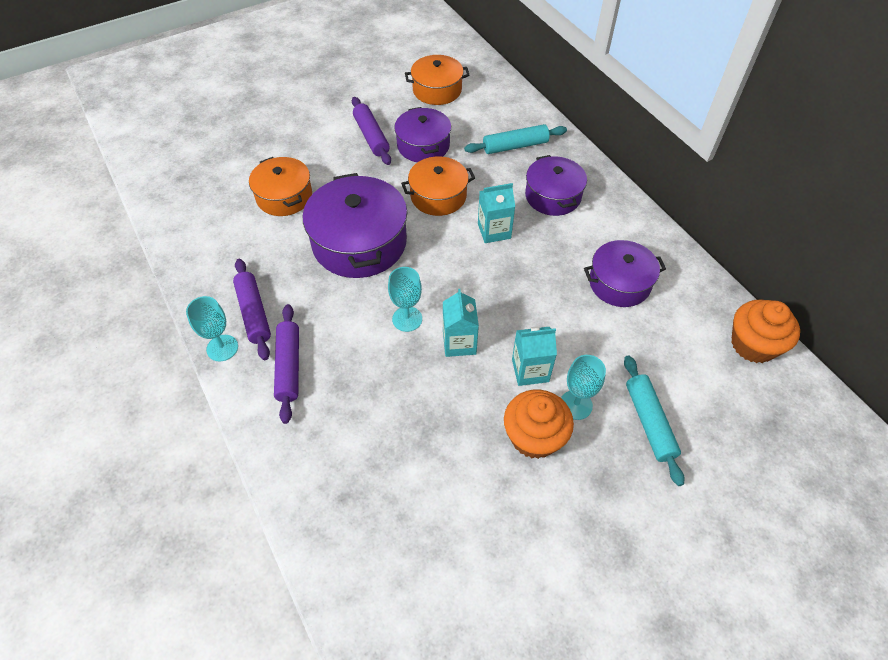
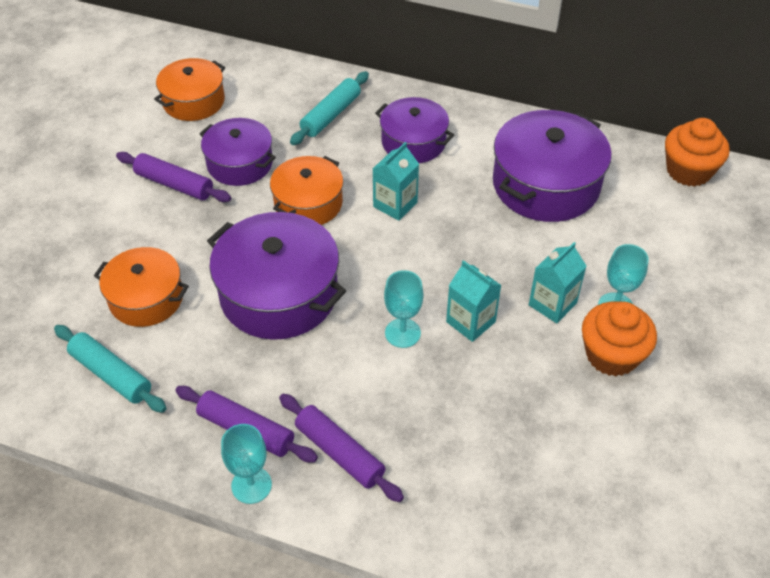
camera: 40 degrees left, 5 degrees down
(619, 283) = (546, 184): purple pot -> purple pot, size x1.60
(649, 422) = (680, 281): turquoise rolling pin -> turquoise rolling pin (111, 374)

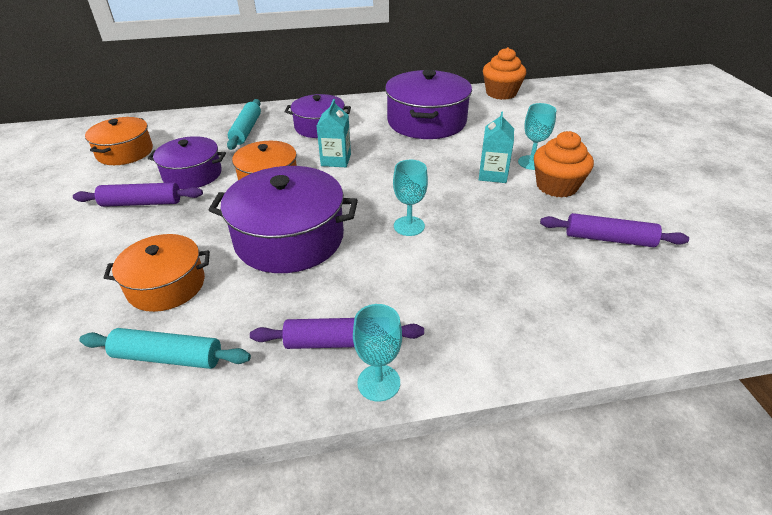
camera: 30 degrees left, 10 degrees down
(339, 453) = (433, 321): purple rolling pin -> purple rolling pin (609, 239)
(470, 322) = (450, 202): turquoise carton -> none

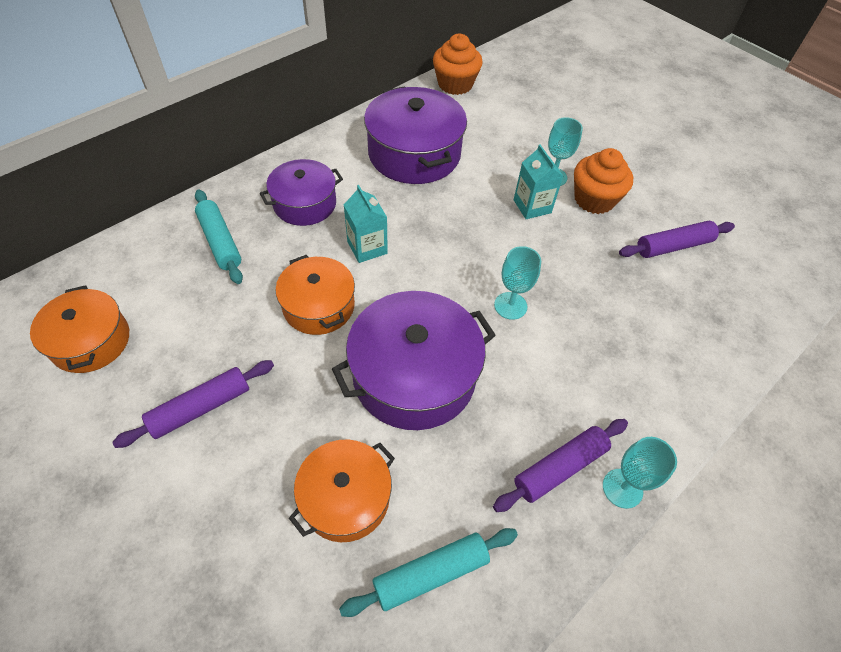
camera: 35 degrees left, 15 degrees up
(192, 174) = (221, 338): purple pot -> none

